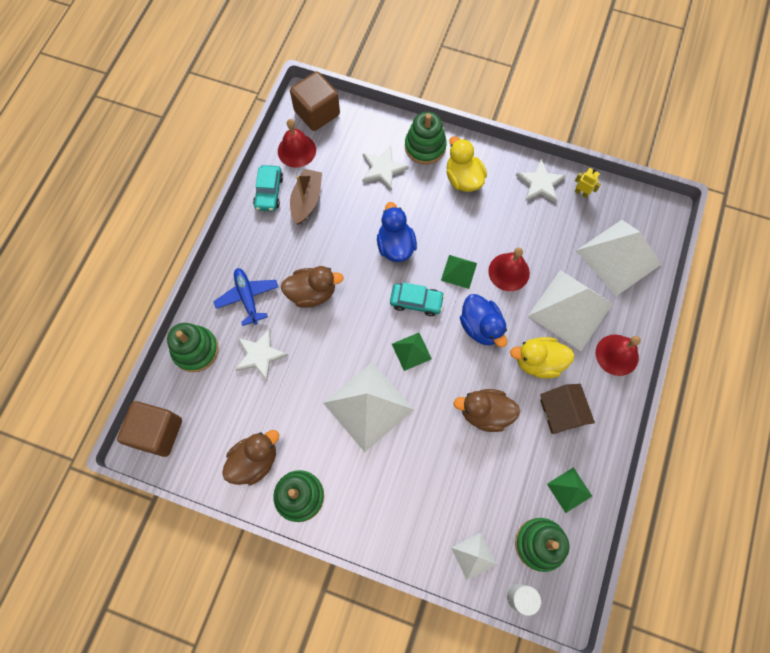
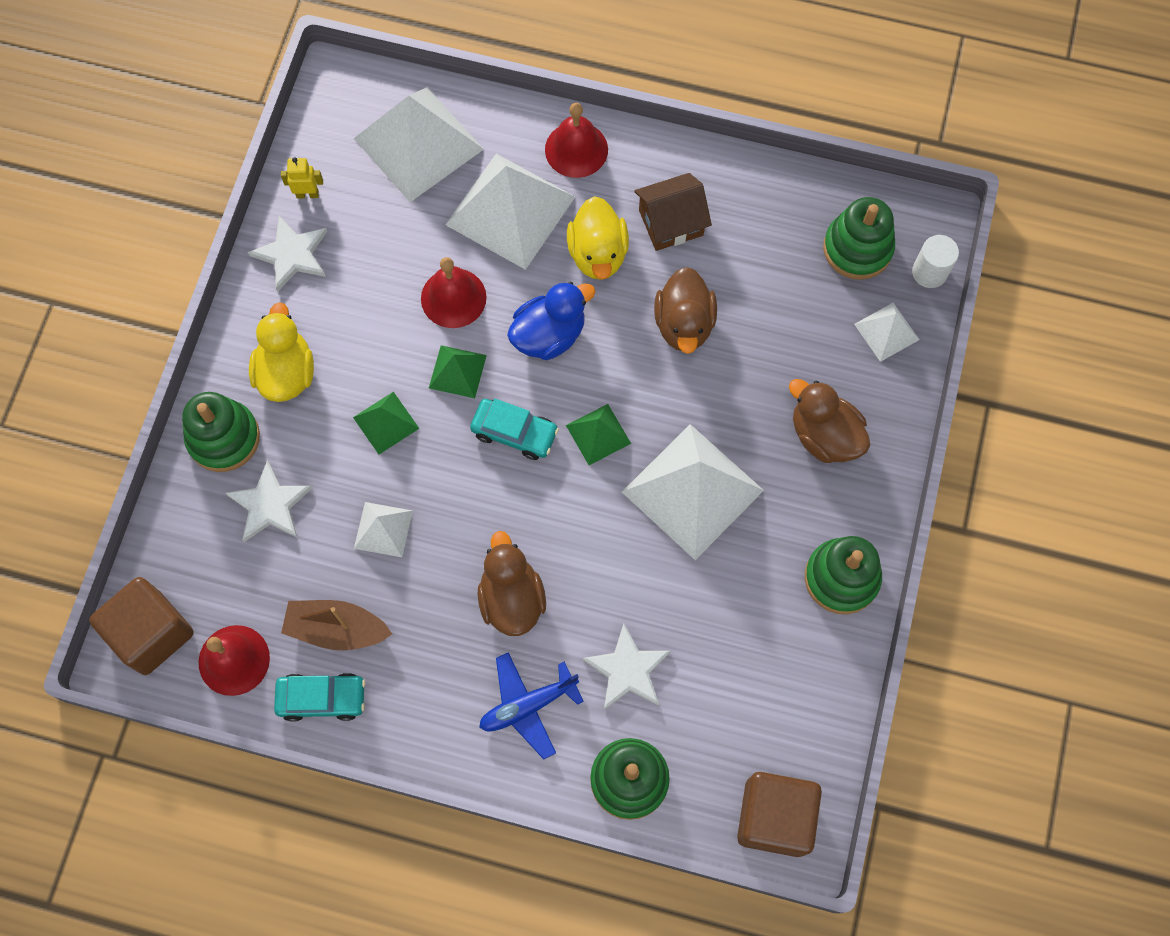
camera: 95 degrees left, 0 degrees up
(255, 461) = (798, 653): brown duck -> brown duck (824, 435)
(362, 226) = (383, 529): none -> white pyramid
(395, 246) = (417, 472): blue duck -> none
(416, 301) = (514, 432): turquoise car -> turquoise car turned 105 degrees clockwise
(463, 179) = (286, 373): yellow duck -> yellow duck turned 120 degrees clockwise
(569, 489) = (779, 212): green pyramid -> green pyramid (386, 422)
(581, 193) = (307, 194): yellow robot -> yellow robot turned 60 degrees clockwise

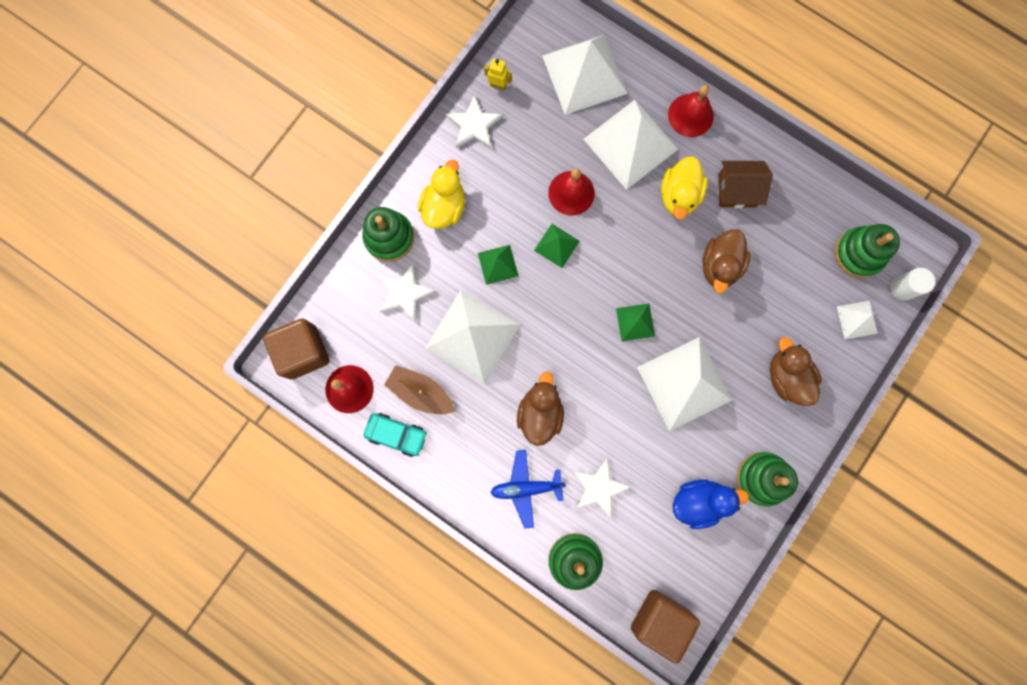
camera: 20 degrees right, 10 degrees up
(383, 529) = (472, 336): white pyramid -> white pyramid, size x2.06
(514, 432) = (580, 301): turquoise car -> none
(549, 335) = (626, 241): blue duck -> blue duck (698, 501)

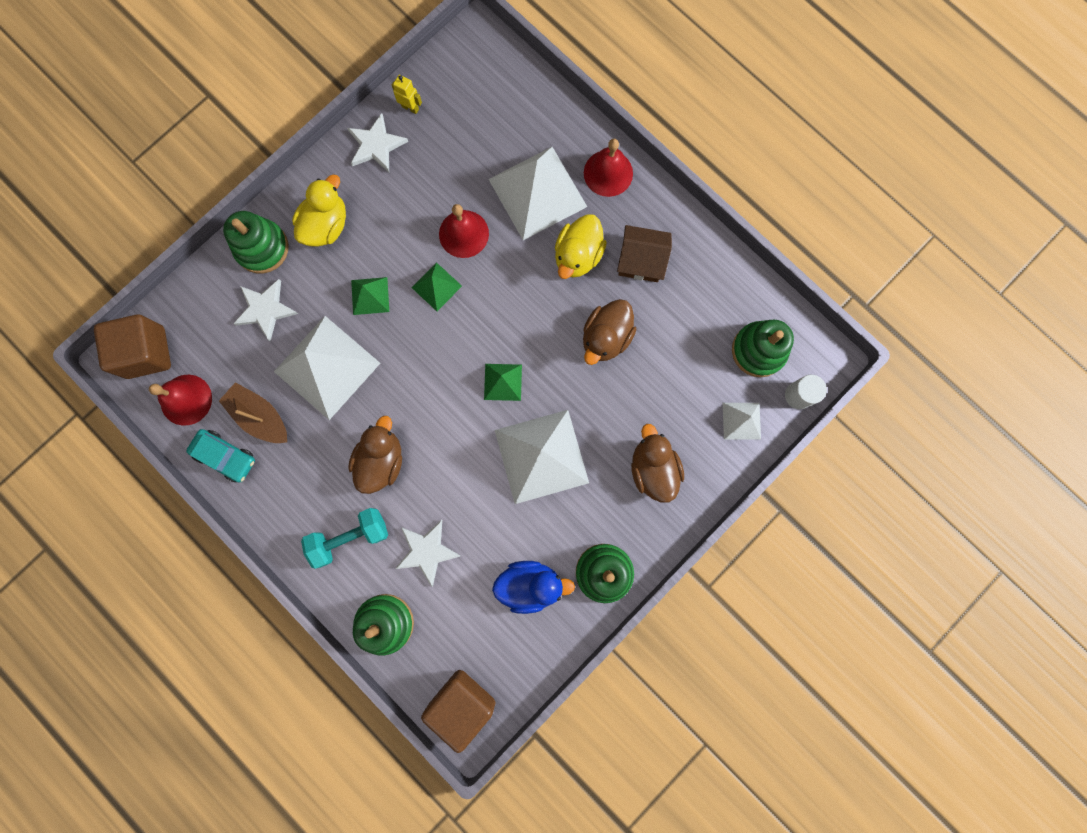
camera: 10 degrees right, 0 degrees up
(526, 488) = (350, 537): blue plane -> turquoise dumbbell
(584, 74) = (504, 111): white pyramid -> none

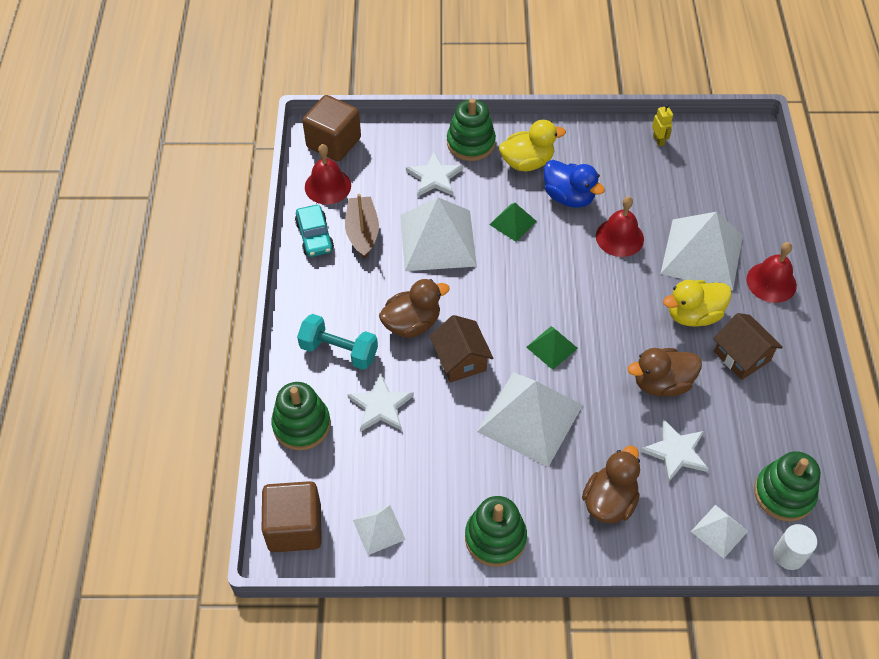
camera: 45 degrees right, 25 degrees down
(376, 145) = (611, 144): white star -> white star (675, 452)
(436, 286) = (566, 253): green pyramid -> none
(447, 457) = (460, 360): none -> brown house
(521, 646) = (379, 529): none -> white pyramid
(530, 584) = (430, 495): blue duck -> blue duck (568, 197)

